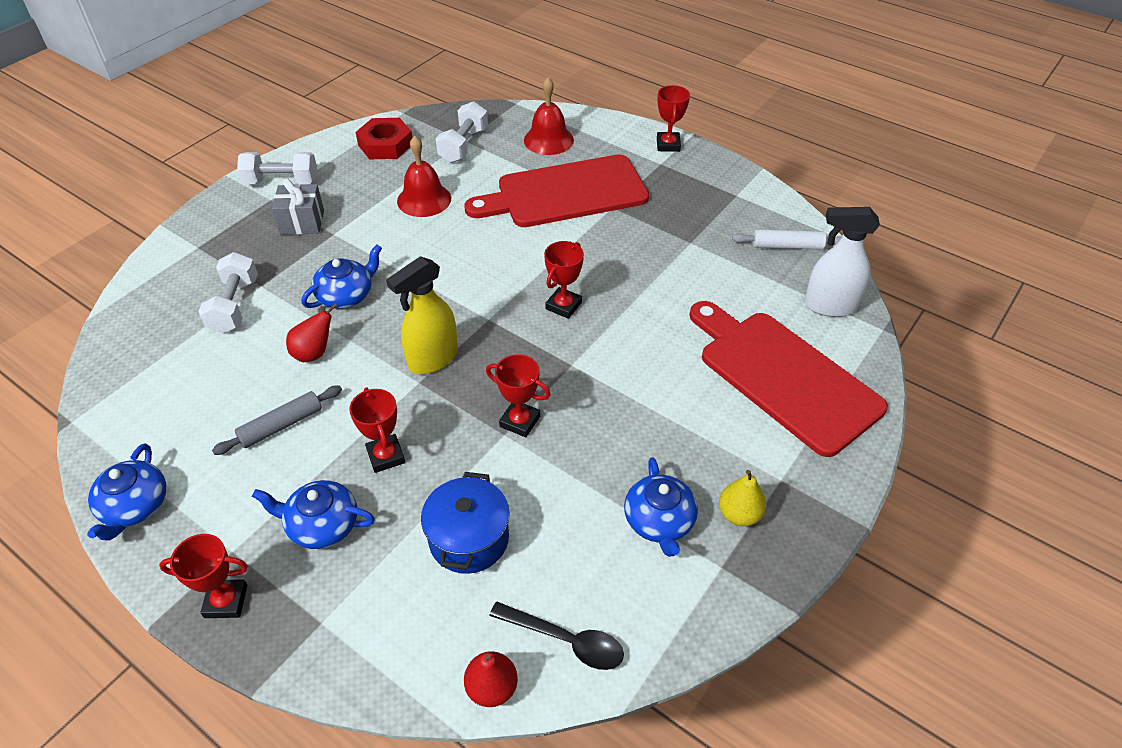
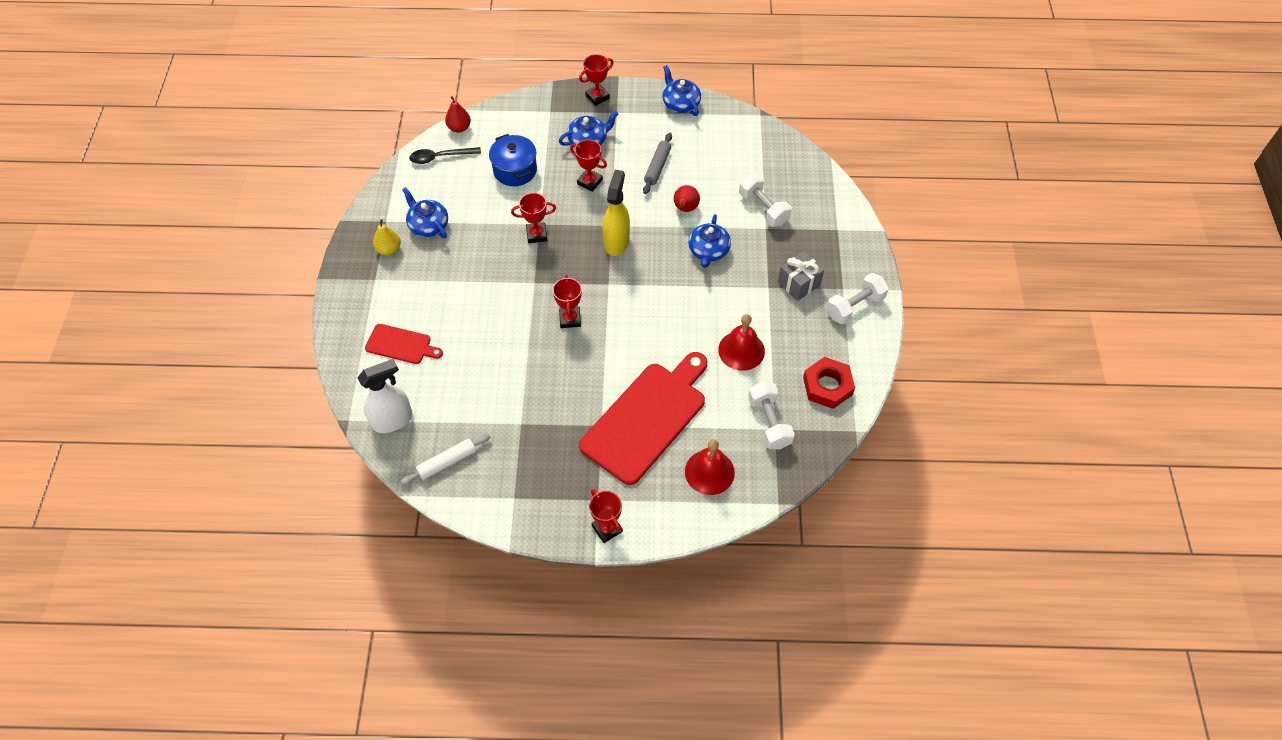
camera: 145 degrees right, 10 degrees up
(783, 377) = (401, 344): red cutting board -> red cutting board, size x0.50

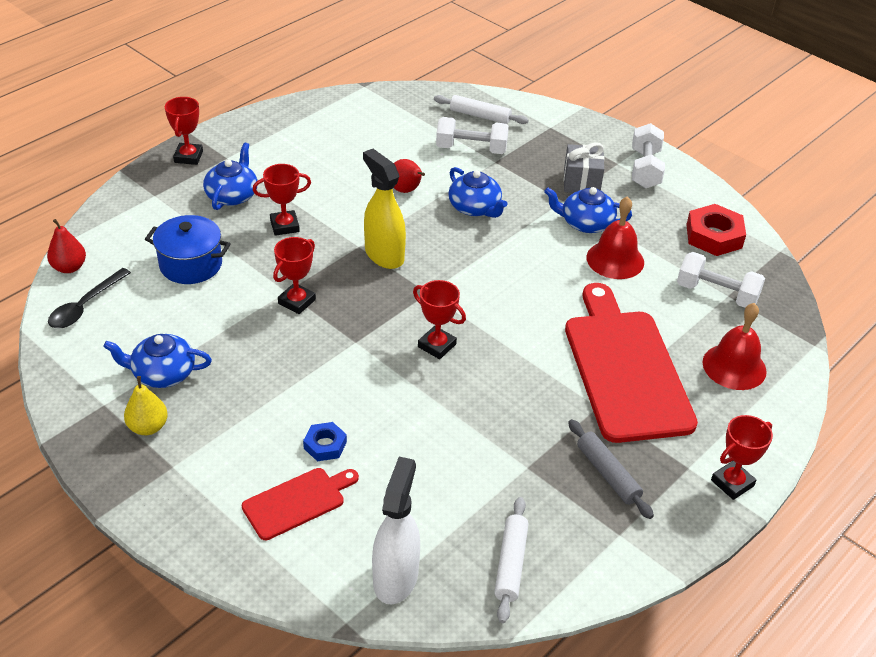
camera: 50 degrees left, 15 degrees down
(448, 327) = (325, 445): none -> blue nut
(607, 528) = (732, 483): red trophy -> red trophy turned 45 degrees counterclockwise
(657, 167) = (332, 175): grey rolling pin -> grey rolling pin (608, 474)
(680, 103) = (279, 117): blue teapot -> blue teapot (585, 223)
(803, 188) = (480, 116): none -> white rolling pin

